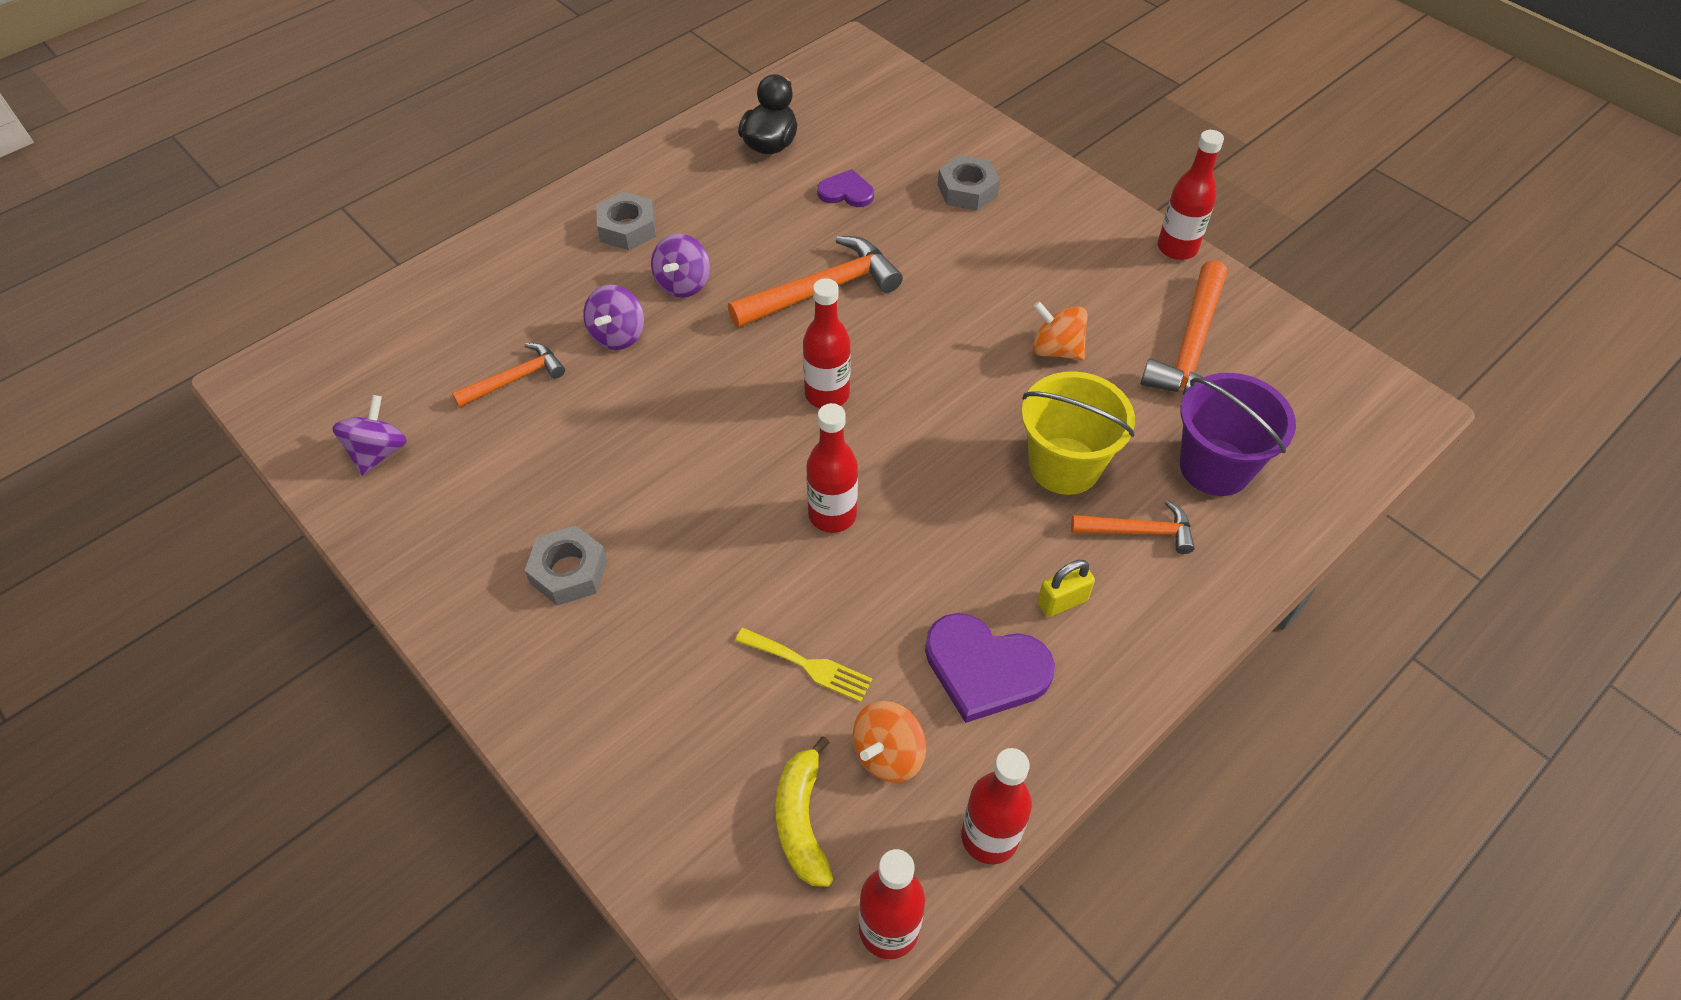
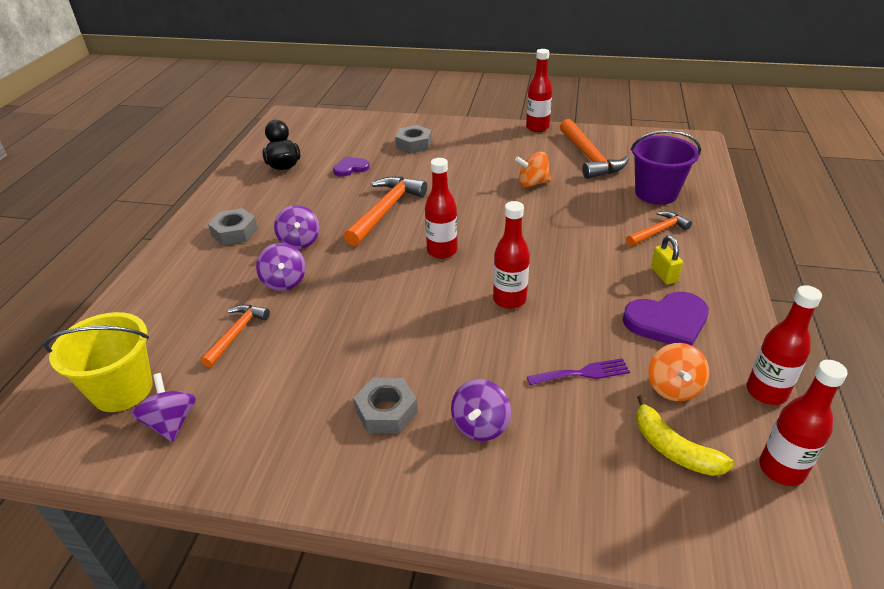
camera: 35 degrees left, 15 degrees down
(640, 651) = (480, 425): none -> purple spinning top
(809, 666) = (583, 373): yellow fork -> purple fork
(1062, 601) = (663, 275): yellow padlock -> yellow padlock turned 45 degrees counterclockwise
(1064, 466) = (594, 223): yellow bucket -> yellow bucket (122, 390)

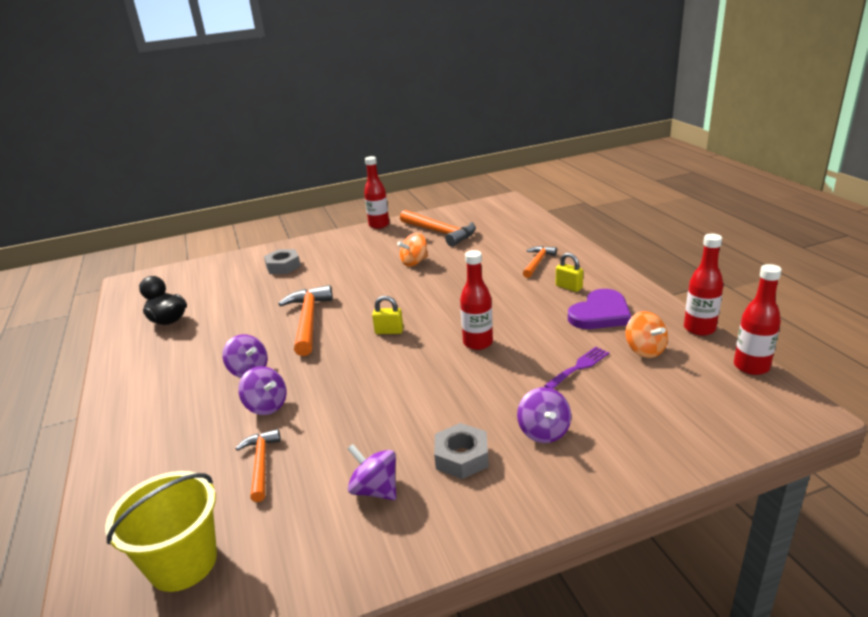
camera: 30 degrees left, 10 degrees down
(171, 423) = (269, 562): purple spinning top -> purple spinning top (375, 490)
(234, 232) = (171, 388): grey nut -> none
(350, 168) = (240, 301): purple heart -> none
(442, 251) = (389, 331): red bottle -> yellow padlock
(656, 193) = (511, 240): purple bucket -> none
(673, 448) = (682, 385): yellow banana -> none

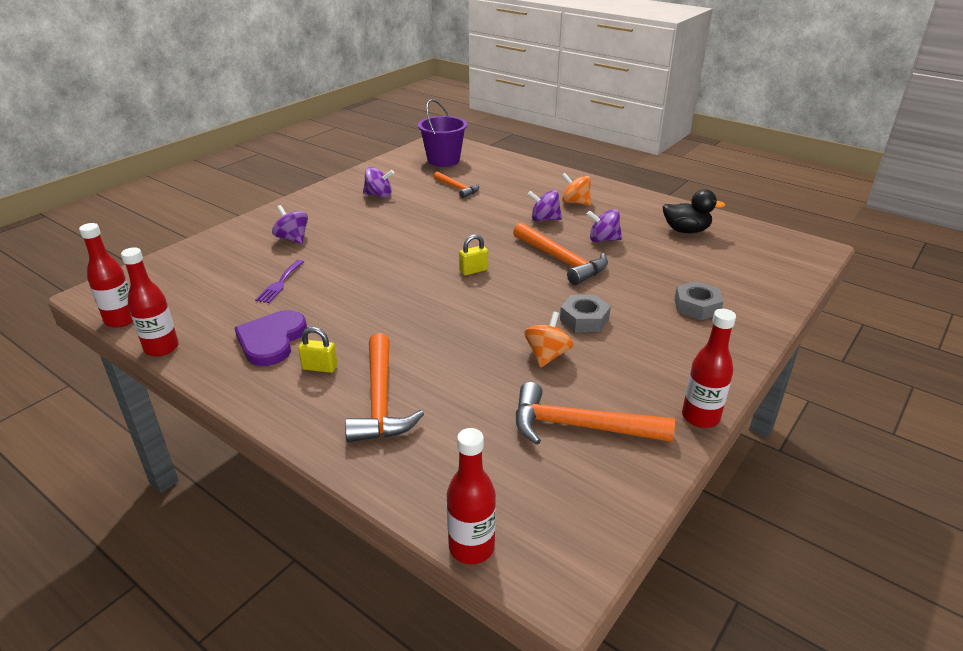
camera: 145 degrees right, 5 degrees up
(183, 563) = (443, 160): yellow bucket -> purple bucket
(266, 406) = (497, 207): purple spinning top -> purple spinning top (603, 240)
(462, 457) = (339, 216): grey nut -> grey nut (584, 319)
(478, 343) = (381, 281): red bottle -> red bottle (471, 547)
(537, 262) = (380, 400): orange hammer -> orange hammer, size x1.68
(644, 350) = (221, 312): orange spinning top -> orange spinning top (575, 202)

